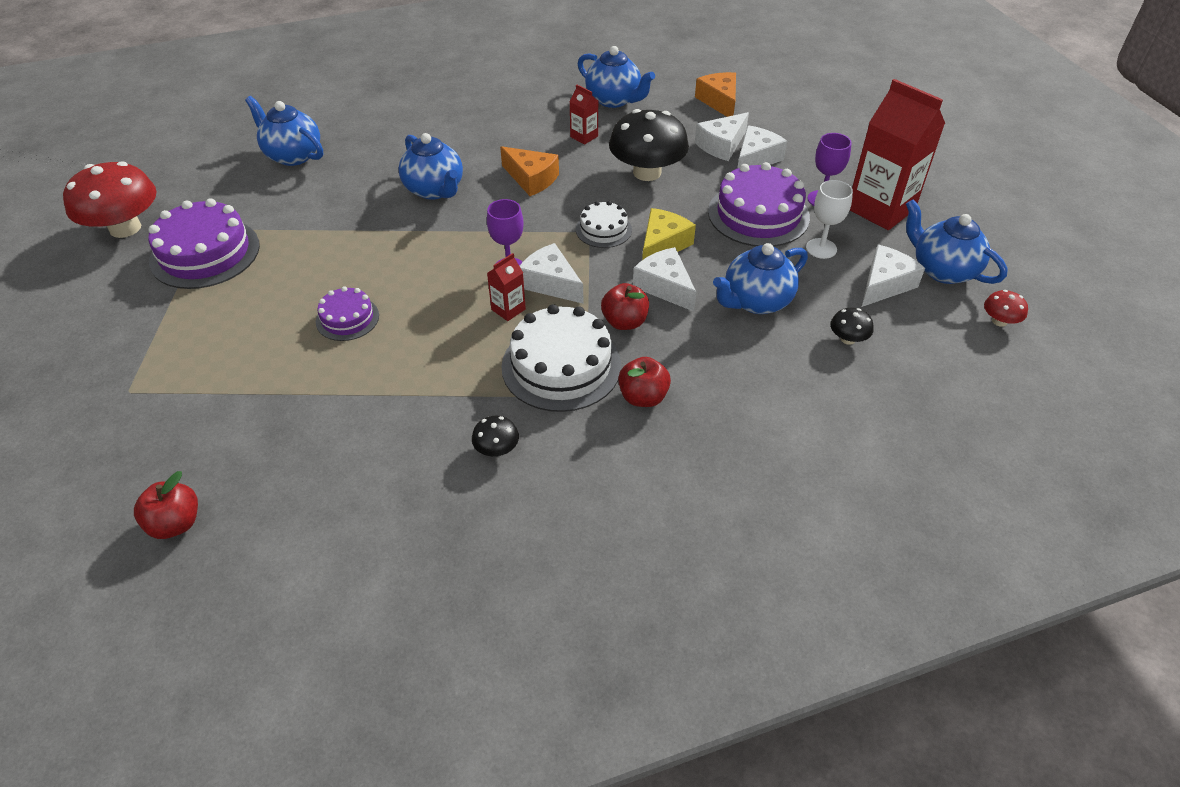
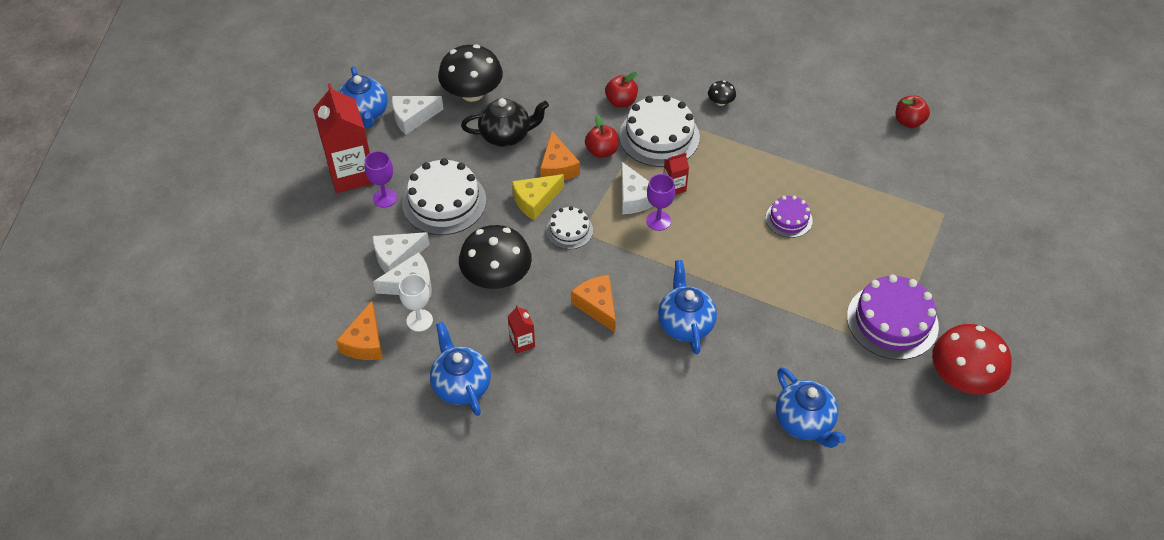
camera: 155 degrees left, 5 degrees up
(665, 286) = (558, 167): white cheese -> orange cheese
(756, 301) = (506, 135): blue teapot -> black teapot
(758, 214) = (444, 202): purple cake -> white cake
(821, 248) = (427, 158): white goblet -> white goblet (419, 320)
(848, 339) = (472, 93): black mushroom -> black mushroom, size x2.26
(999, 321) = (371, 72): red mushroom -> none

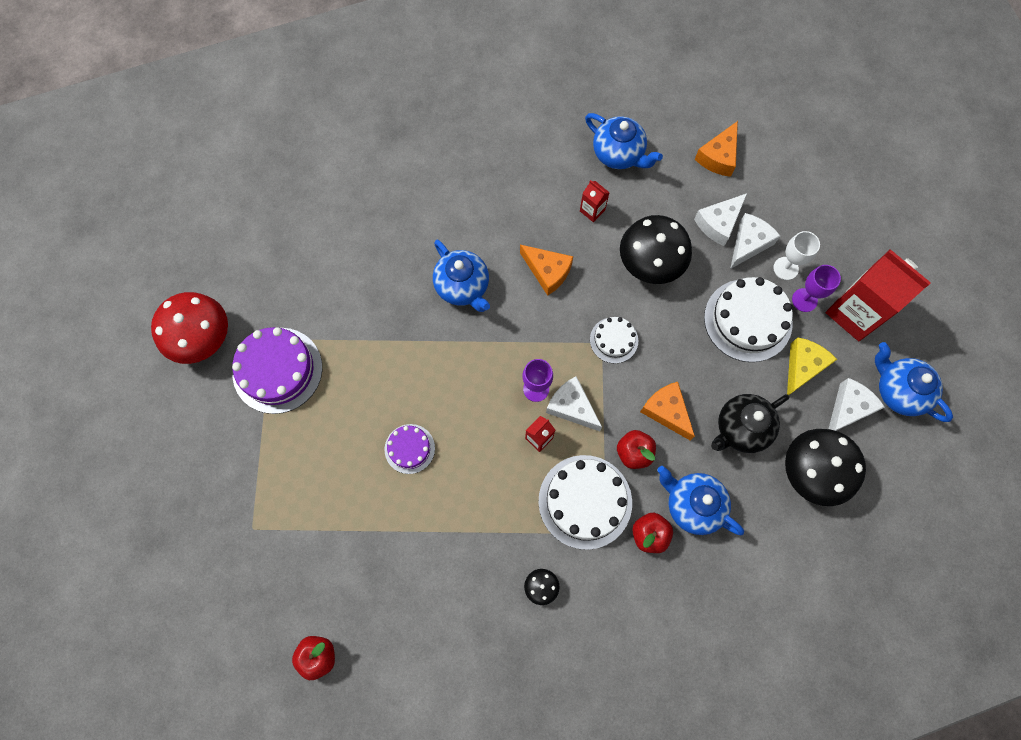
camera: 155 degrees right, 20 degrees up
(365, 342) = (718, 157): orange cheese -> orange cheese turned 135 degrees counterclockwise
(419, 320) = (688, 194): white goblet -> white goblet (785, 268)
(535, 201) = (664, 360): yellow cheese -> yellow cheese (802, 366)
(804, 422) = (328, 238): blue teapot -> blue teapot (692, 505)

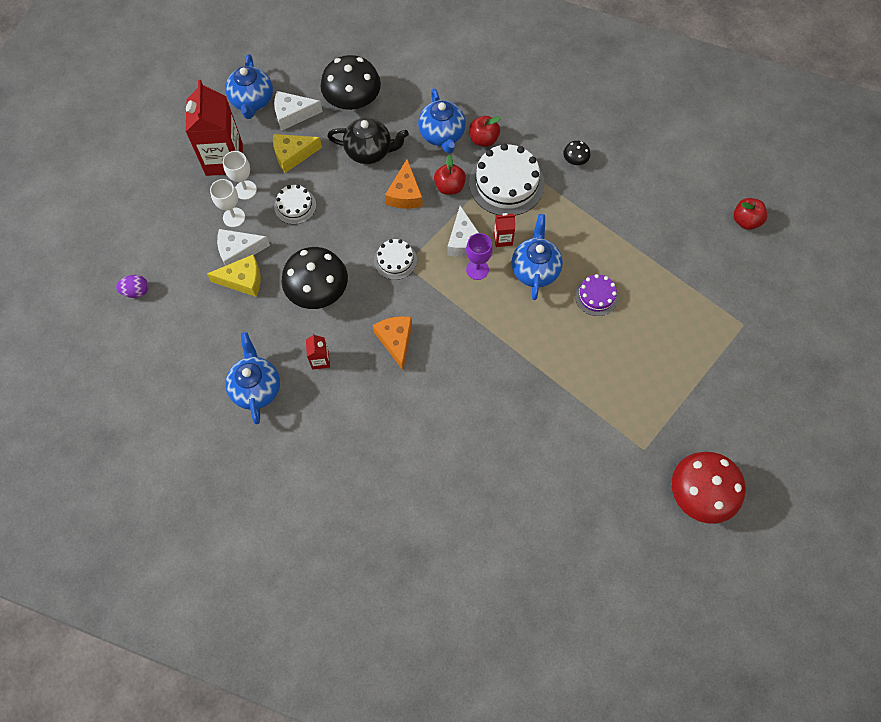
camera: 140 degrees left, 5 degrees down
(277, 370) = (654, 422): purple cake -> none
(463, 287) = (467, 378): blue teapot -> blue teapot (535, 269)
(718, 157) = (188, 326): orange cheese -> none
(718, 223) = (243, 280): white cheese -> yellow cheese
(748, 320) = (295, 206): white cake -> white cake, size x0.55
(788, 151) = (136, 291): none -> purple egg
(804, 300) = (245, 190): purple goblet -> white goblet

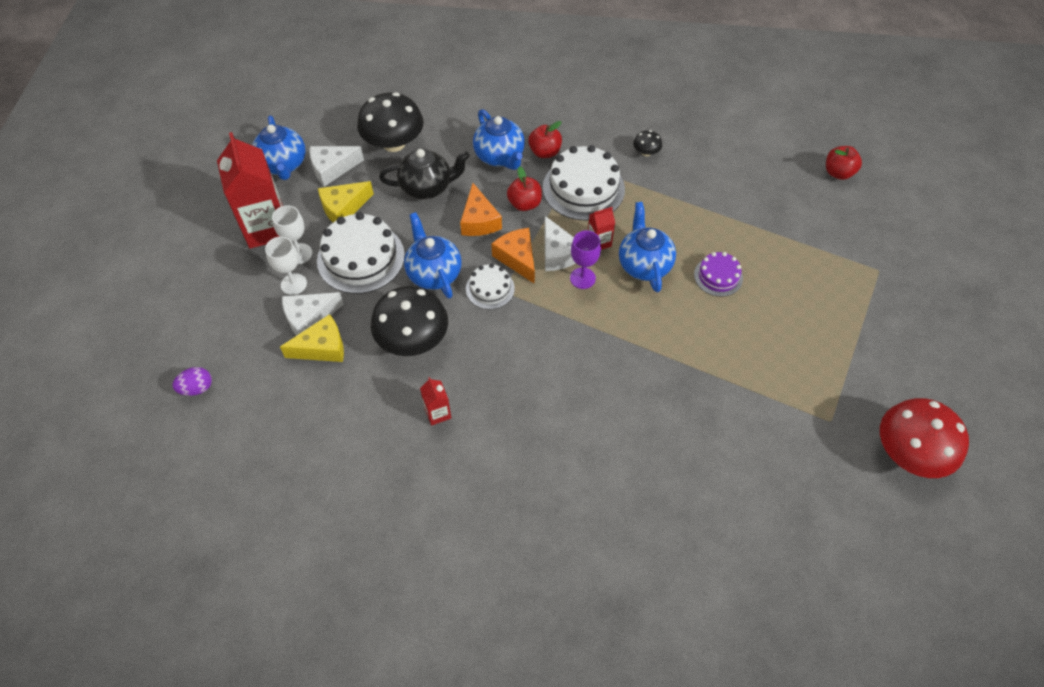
camera: 15 degrees left, 10 degrees down
(256, 388) = (371, 462): blue teapot -> blue teapot (433, 273)
(295, 206) = (361, 258): white cake -> white cake, size x1.82
(396, 341) = (518, 372): orange cheese -> orange cheese (517, 258)

